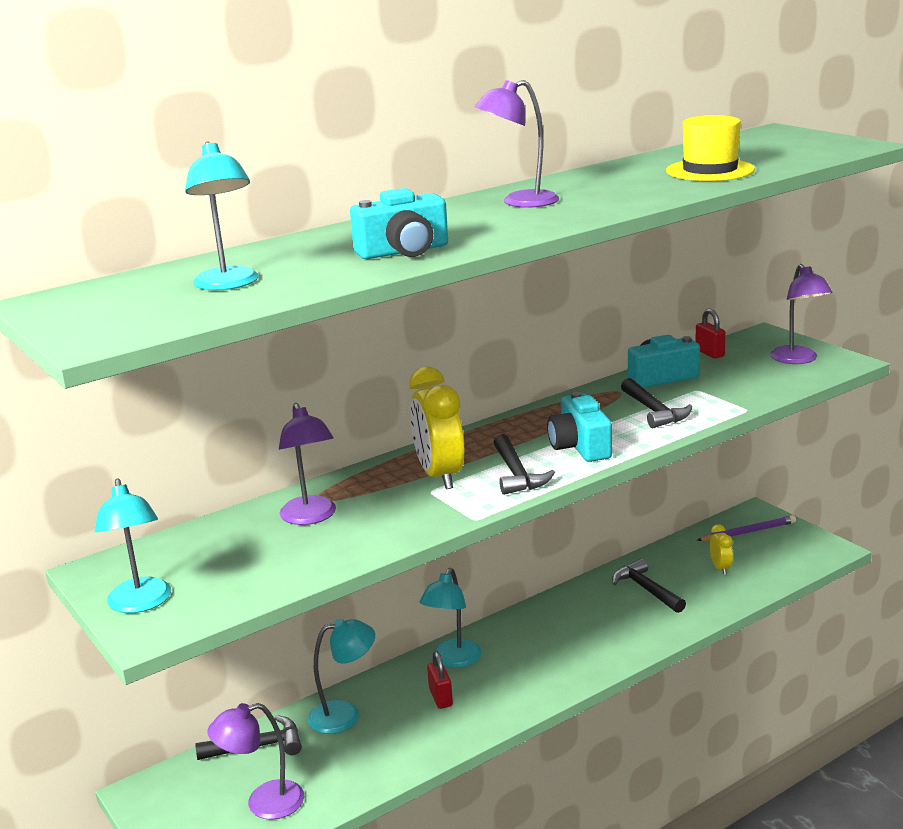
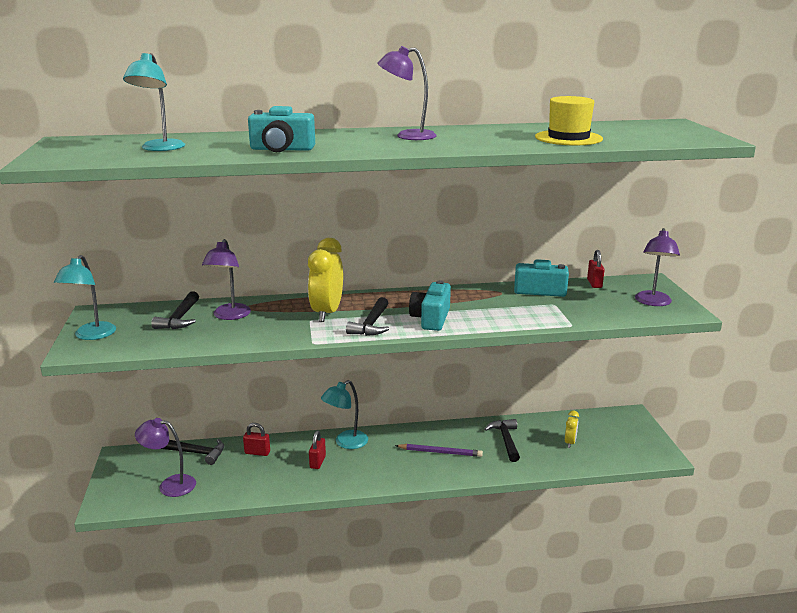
camera: 25 degrees right, 0 degrees up
(345, 715) = (257, 452): turquoise lamp -> red padlock
(654, 411) = (507, 310): black hammer -> black hammer (180, 318)
(748, 532) = (613, 426): purple pencil -> purple pencil (440, 452)

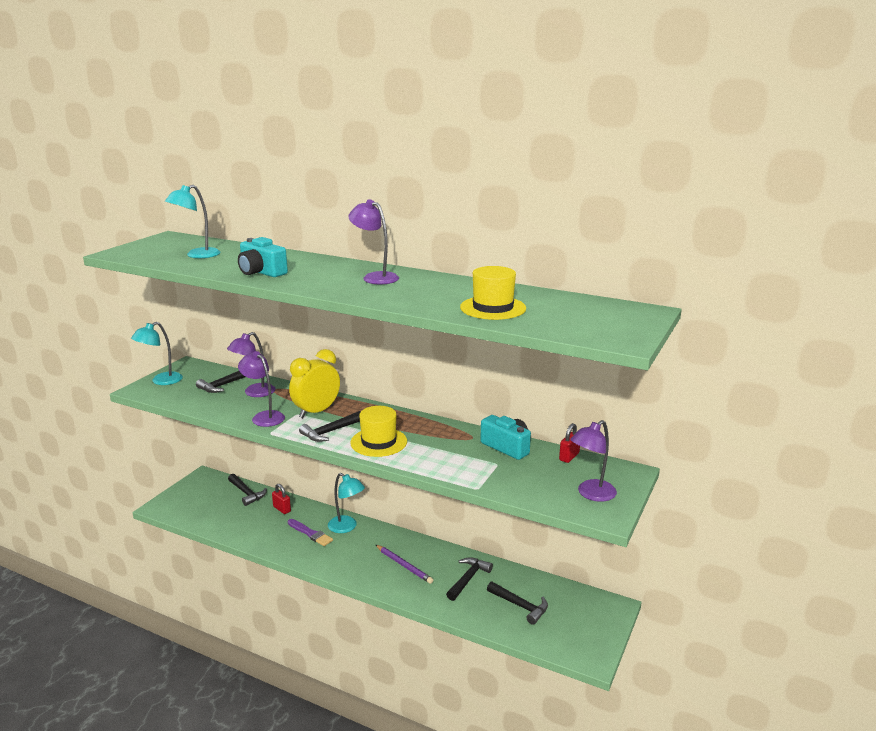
camera: 35 degrees right, 0 degrees up
(170, 485) = (206, 509): purple lamp -> purple lamp (264, 416)
(317, 462) = (310, 533): red padlock -> purple brush
(346, 443) = (347, 527): turquoise lamp -> turquoise lamp turned 135 degrees counterclockwise
(431, 318) = (378, 442): turquoise camera -> yellow hat
(570, 443) = (520, 606): yellow clock -> black hammer

